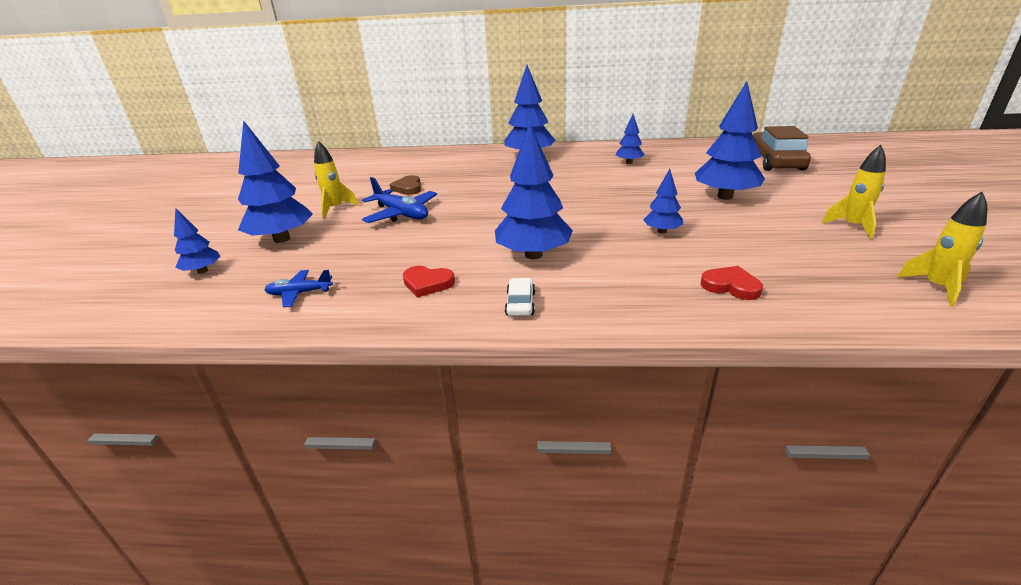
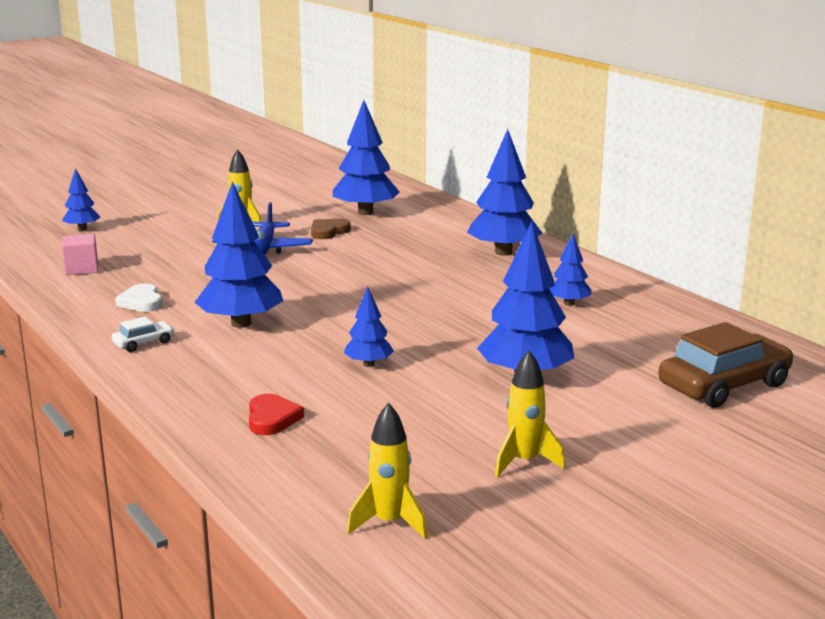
camera: 50 degrees right, 10 degrees down
(282, 239) = (161, 230): blue tree -> blue tree (365, 212)
(299, 293) = (82, 269): blue plane -> pink cube
(427, 283) = (142, 302): red heart -> white heart

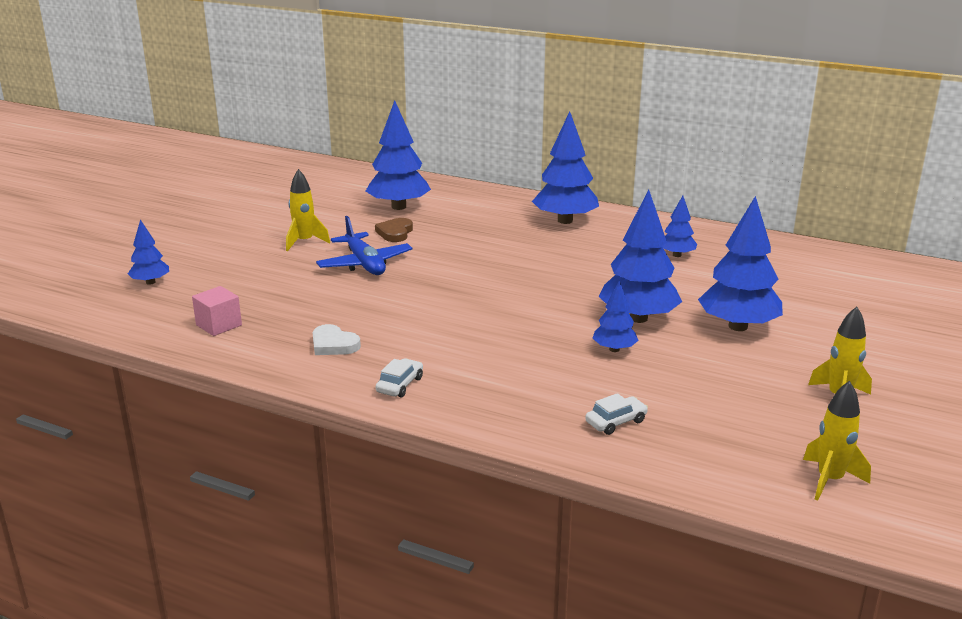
camera: 30 degrees left, 5 degrees up
(241, 323) = (455, 341): blue tree -> blue tree (638, 318)
(272, 418) = (616, 422): red heart -> white car
(724, 385) = (867, 295): brown car -> none

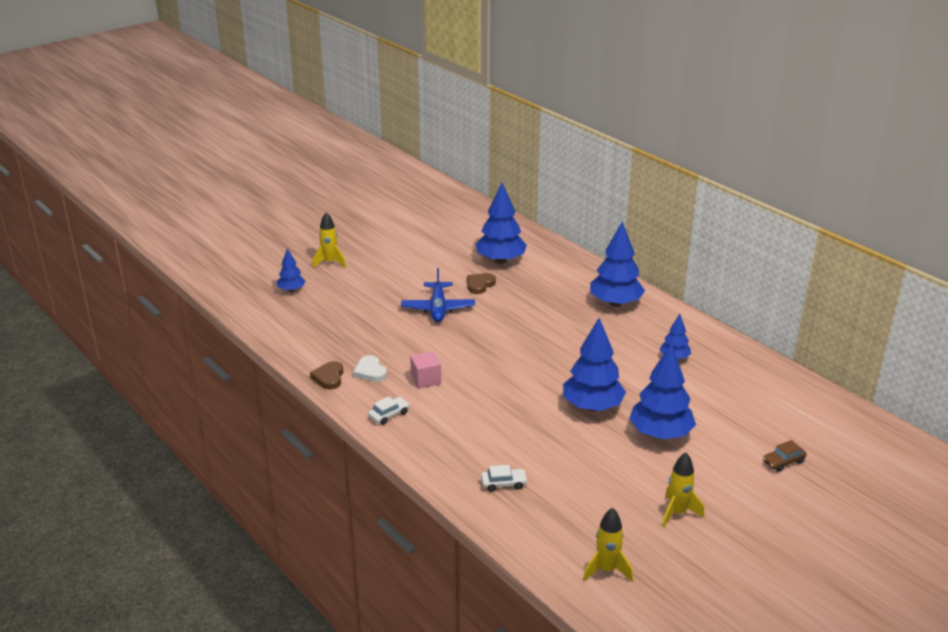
camera: 25 degrees right, 5 degrees up
(219, 325) = (311, 336): pink cube -> pink cube (426, 379)
(281, 363) = (329, 377): none -> brown heart
(304, 242) = (411, 278): yellow rocket -> yellow rocket (330, 262)
(614, 349) = (552, 427): blue tree -> none
(886, 321) = (783, 462): none -> brown car

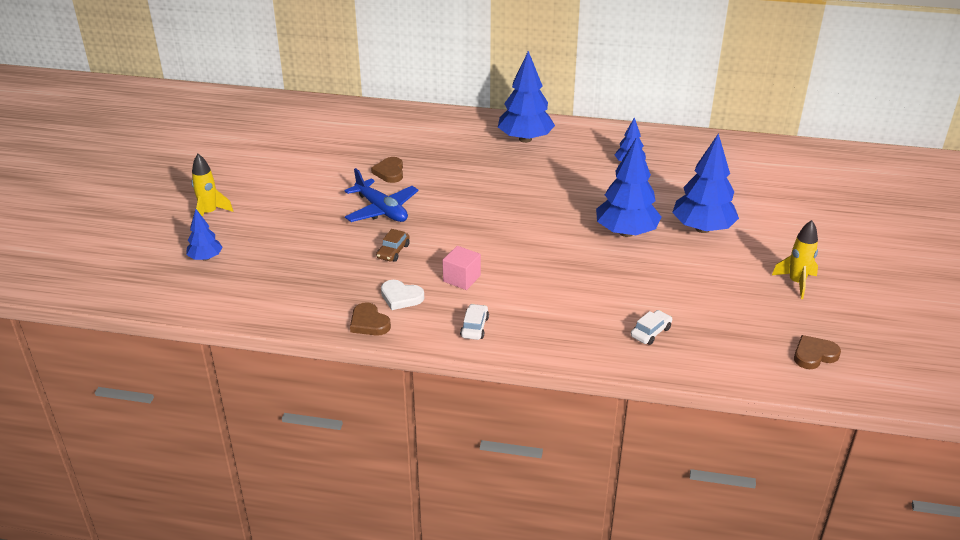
camera: 40 degrees left, 5 degrees up
(500, 260) = (377, 142): blue tree -> none
(606, 570) = (814, 355): yellow rocket -> brown heart
(783, 462) = (805, 206): brown car -> brown car (393, 251)

